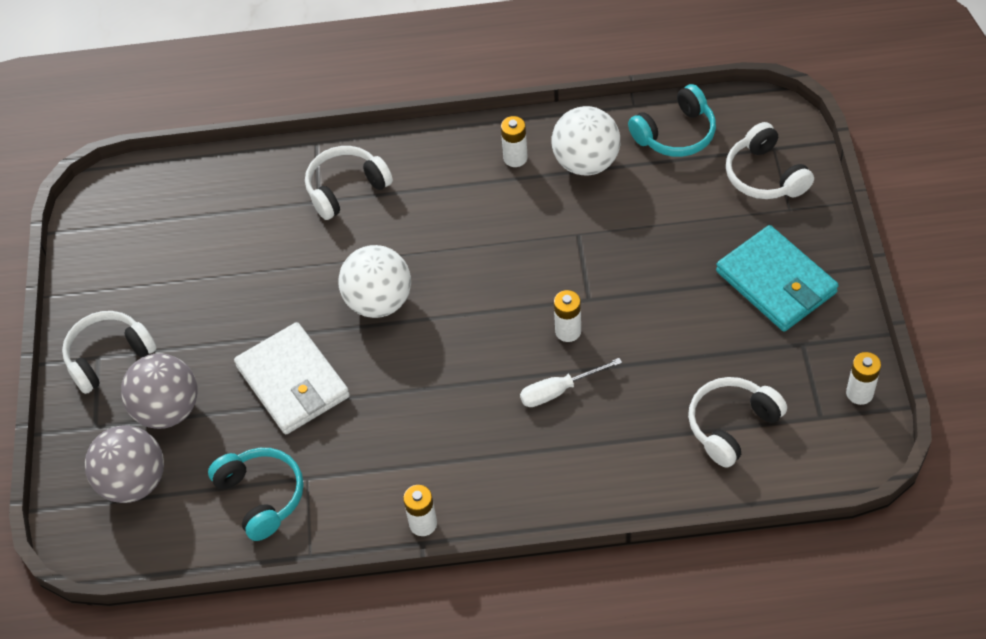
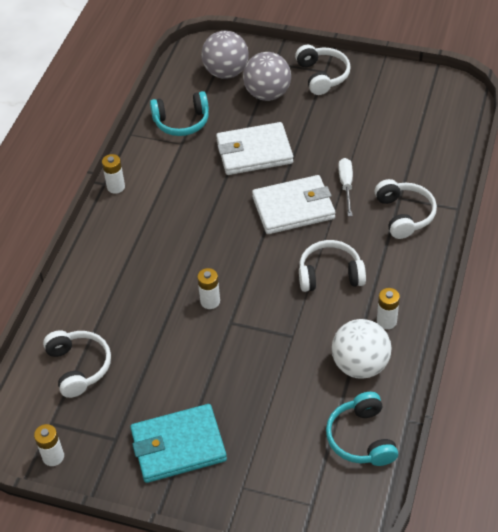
camera: 110 degrees right, 5 degrees down
(379, 301) = (293, 208): white ball -> white wallet
(559, 390) = (166, 281): white screwdriver -> white screwdriver (346, 185)
(765, 175) = (285, 485): white headphones -> white headphones (330, 274)

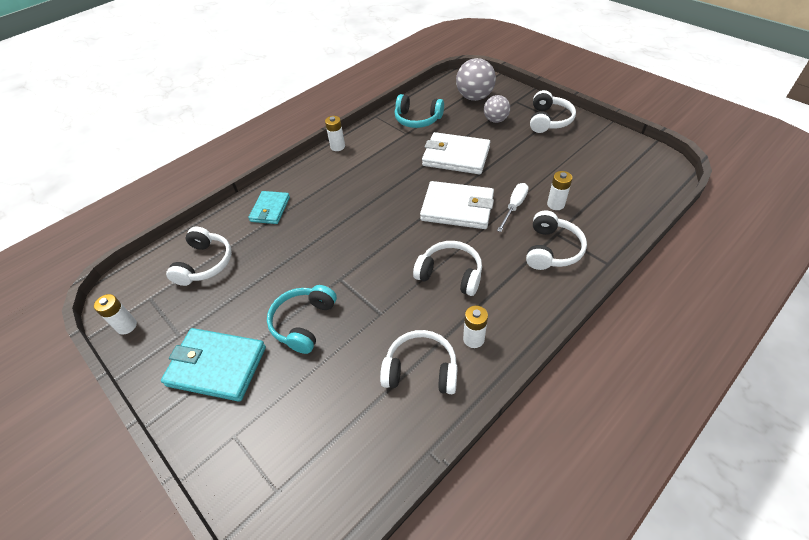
camera: 30 degrees right, 0 degrees up
(99, 285) = (270, 209): none -> turquoise wallet
(210, 301) = (337, 255): white battery -> white battery (555, 204)
(267, 94) = (495, 120): grey ball -> grey ball, size x0.64
(360, 365) = (421, 370): white ball -> white headphones
(361, 438) = (371, 446): turquoise headphones -> turquoise headphones (303, 323)

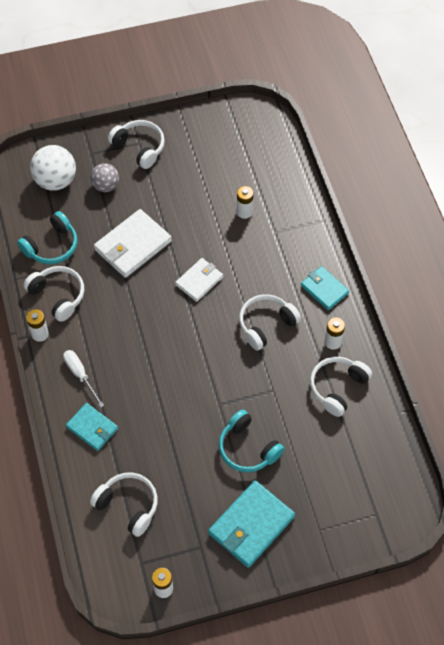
camera: 65 degrees left, 10 degrees up
(457, 208) = (199, 281): white wallet -> white wallet, size x0.61
(474, 97) = (56, 181): grey ball -> white ball
(514, 207) = (226, 241): white screwdriver -> white screwdriver (80, 375)
(529, 302) = (324, 289): none -> turquoise wallet
(551, 249) = (287, 245): white headphones -> white headphones (58, 296)

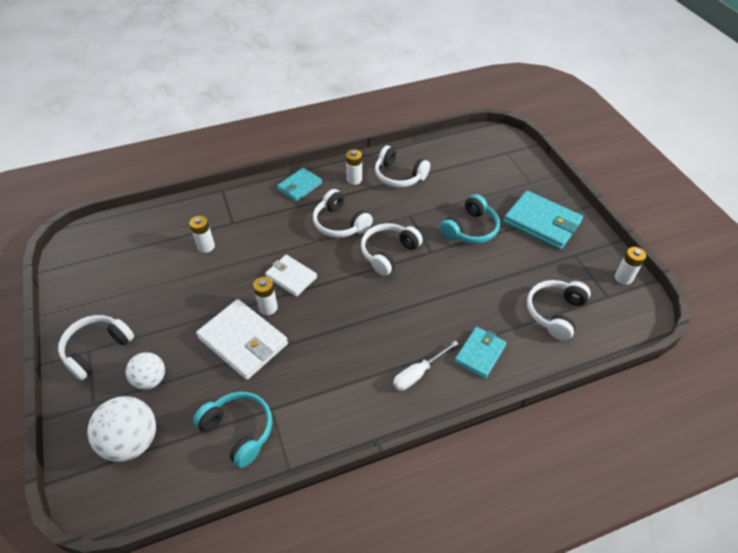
camera: 95 degrees left, 10 degrees down
(40, 334) = (369, 425): white battery -> white battery (268, 307)
(58, 296) = (313, 412): white headphones -> white headphones (388, 253)
(106, 186) = (150, 380): grey ball -> white ball

